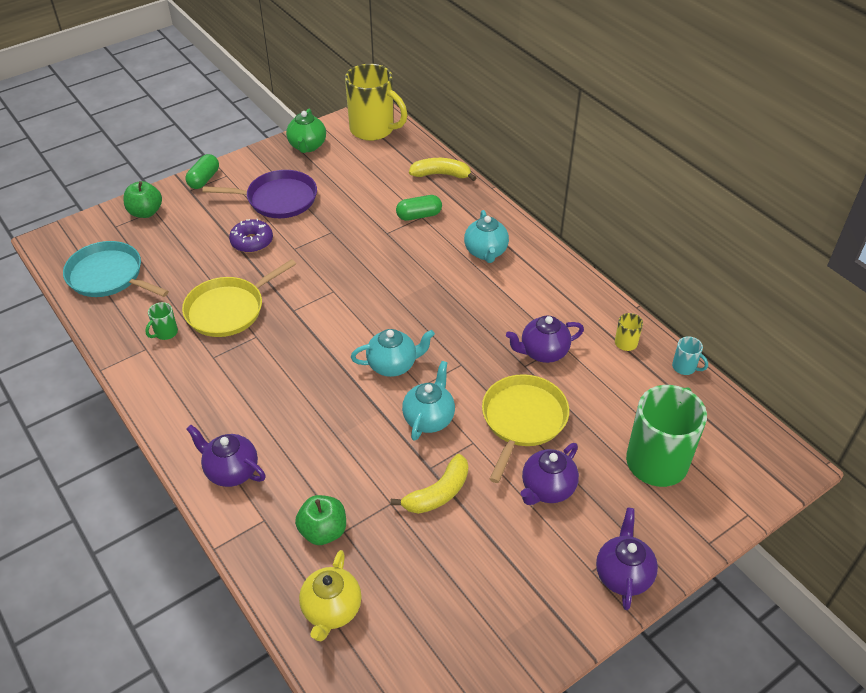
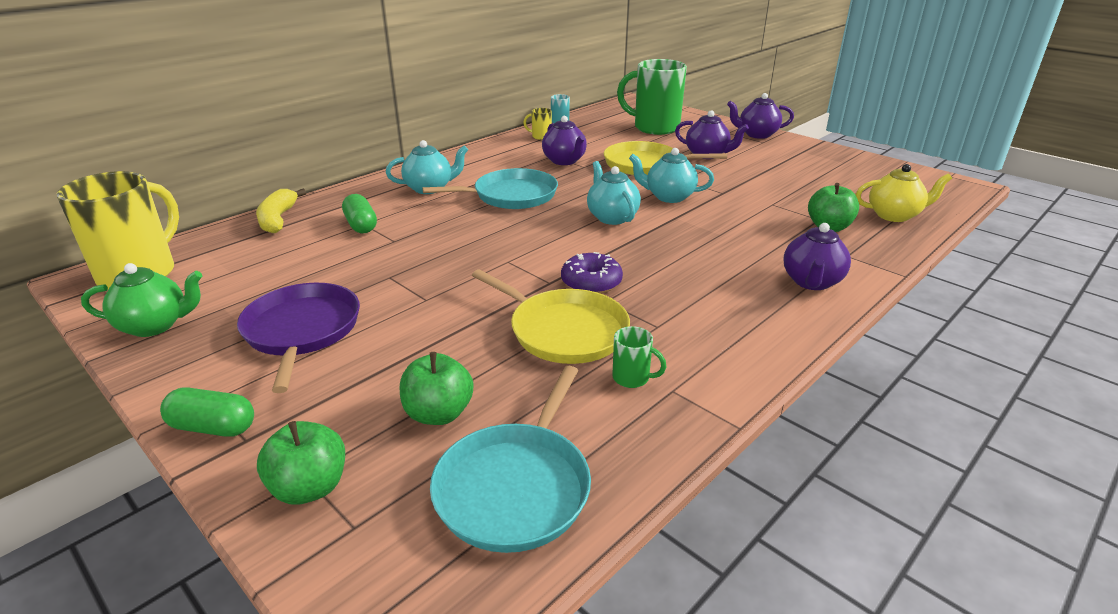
camera: 100 degrees left, 15 degrees down
(175, 252) = (438, 413): none -> green apple
(252, 242) = (410, 337): purple donut -> purple donut (591, 283)
(438, 493) = (745, 188): yellow banana -> none
(458, 303) = (511, 196): none -> turquoise pan

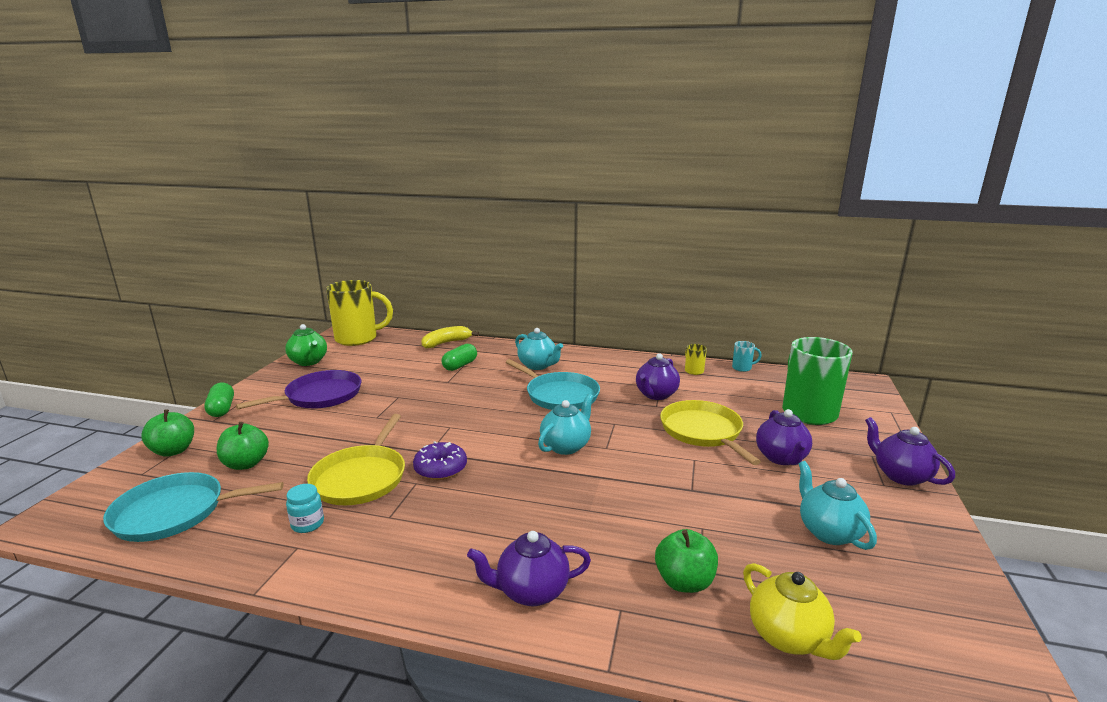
camera: 60 degrees right, 10 degrees down
(632, 378) = (307, 524): green mug -> turquoise jar
(669, 197) = (642, 462): turquoise teapot -> turquoise teapot (828, 532)

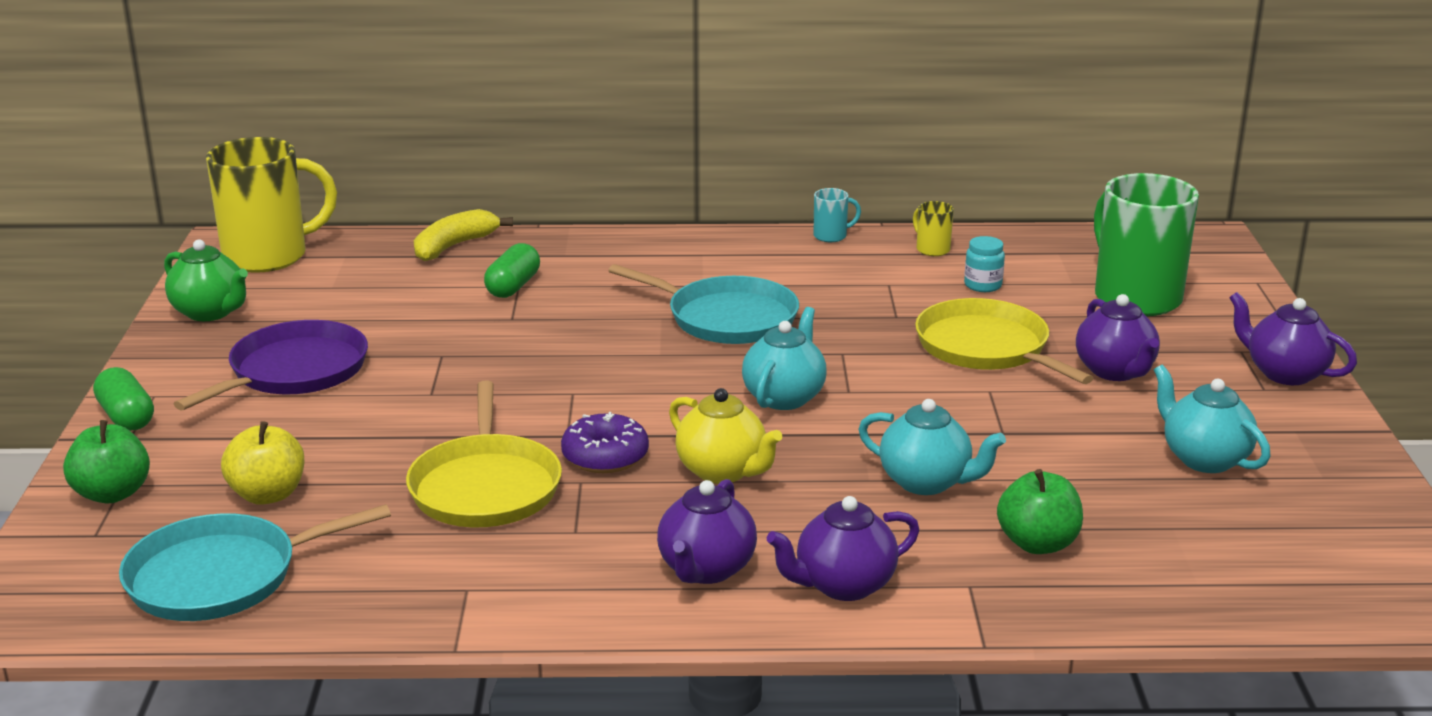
camera: 15 degrees left, 5 degrees up
(246, 464) = (268, 495): green apple -> yellow apple
(307, 524) = (456, 559): turquoise jar -> turquoise jar (983, 285)
(538, 366) = (657, 270): turquoise teapot -> turquoise teapot (926, 482)
(656, 395) = (887, 298): purple teapot -> purple teapot (706, 569)
(742, 368) = (1011, 235): turquoise mug -> turquoise mug (831, 236)
(788, 637) = (1184, 580): yellow teapot -> yellow teapot (723, 471)

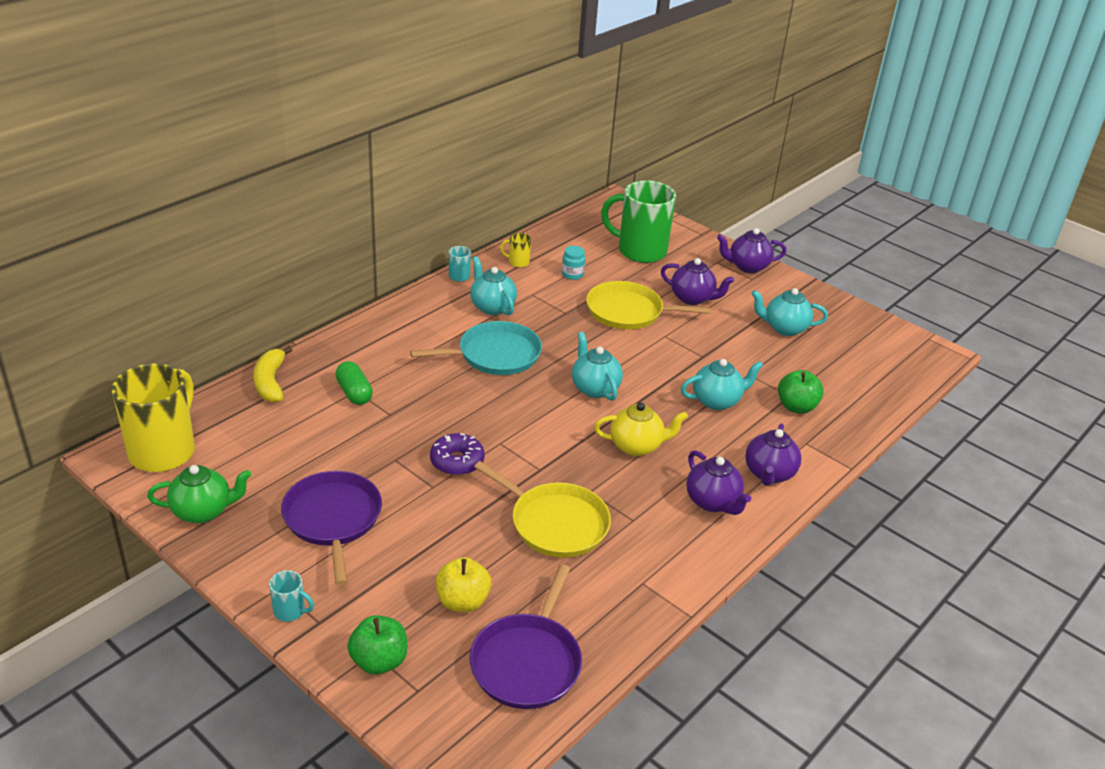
camera: 50 degrees left, 10 degrees up
(126, 417) = (290, 611): green capsule -> turquoise mug
(221, 577) = (527, 662): turquoise pan -> purple pan
(605, 456) = (577, 470): purple donut -> purple donut (457, 461)
(812, 276) = (492, 307): none -> turquoise teapot

